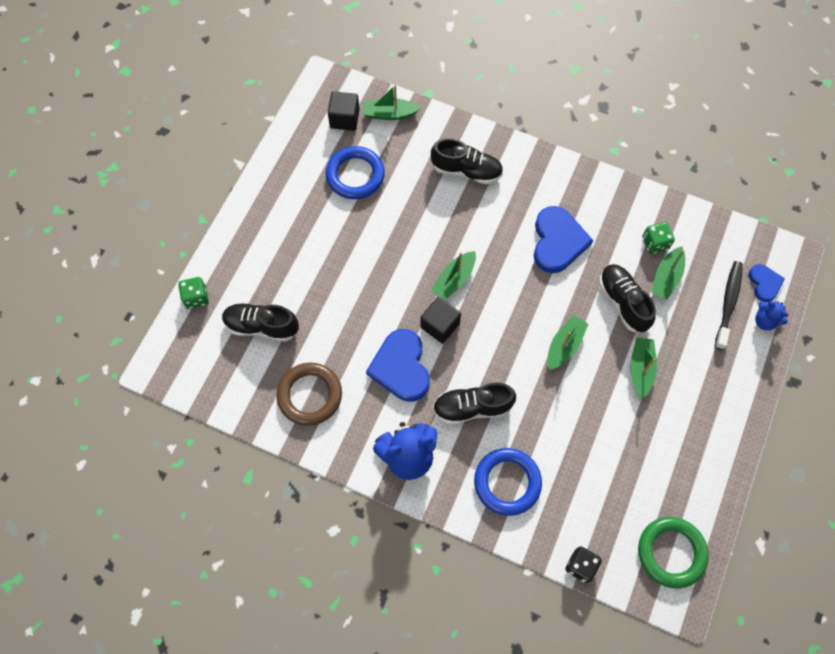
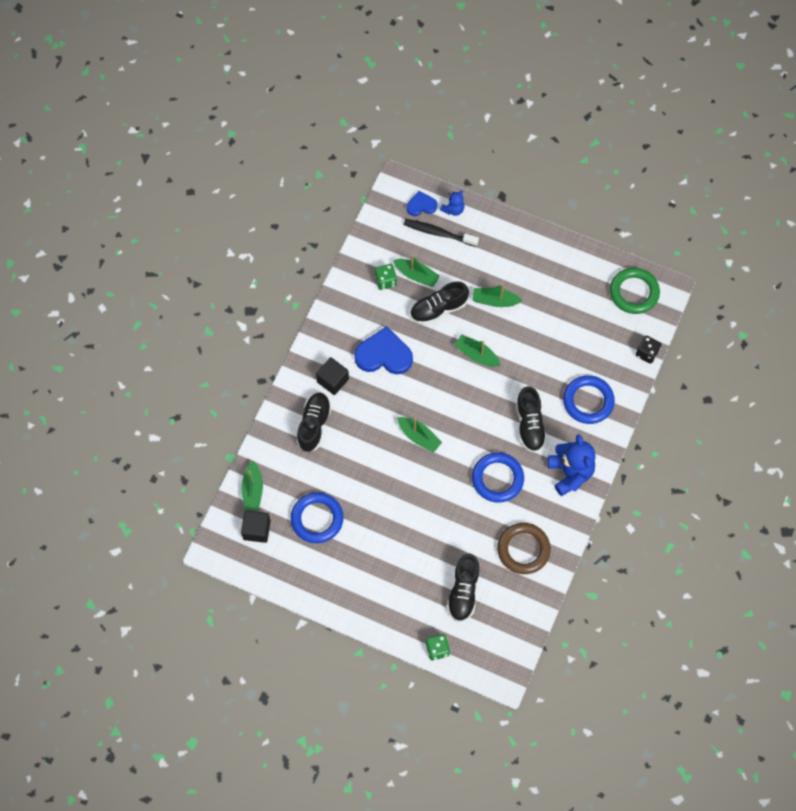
camera: 90 degrees left, 0 degrees up
(401, 367) = (497, 479): blue heart -> blue ring
(440, 325) = (460, 448): black cube -> black cube (333, 380)

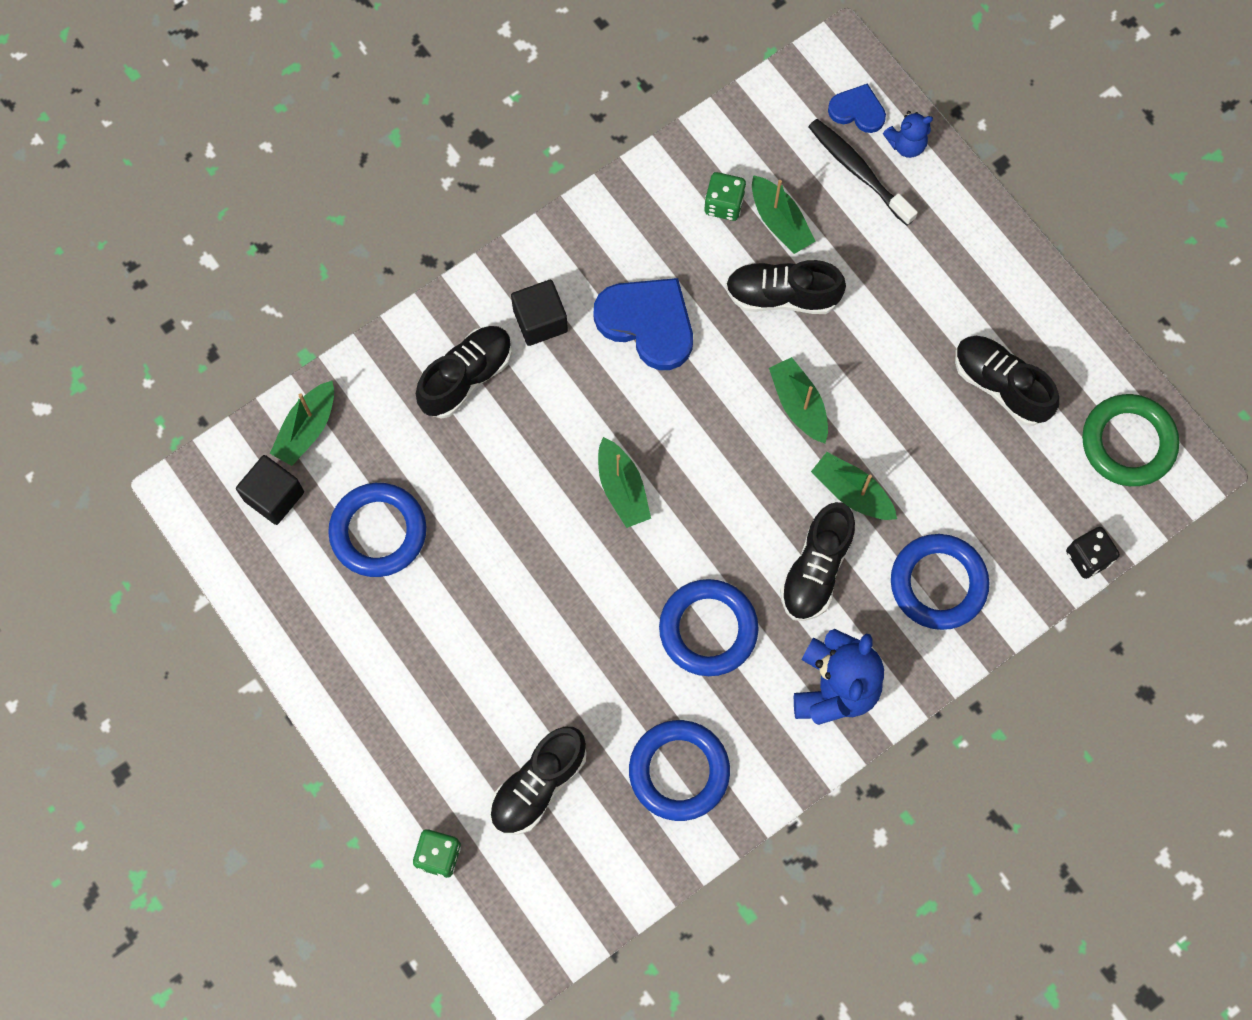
camera: 30 degrees right, 5 degrees up
(495, 301) = (884, 332): green boat -> green boat (852, 492)
(523, 549) = (679, 771): brown ring -> blue ring
(562, 297) = (1000, 385): none -> black shoe

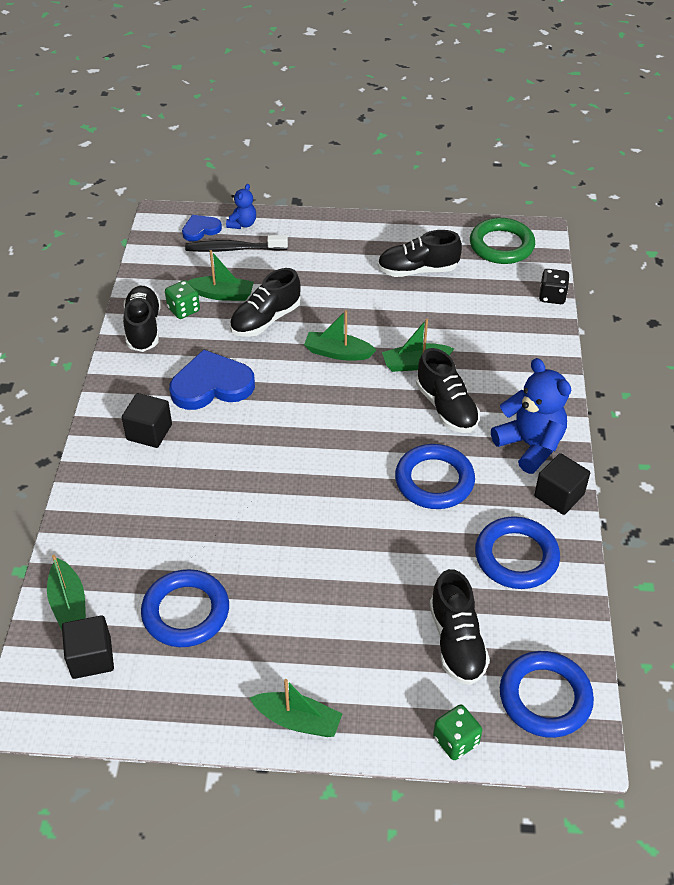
camera: 50 degrees left, 25 degrees down
(466, 377) = (139, 492): black shoe -> black shoe (143, 328)
(622, 488) = (300, 463): green boat -> green boat (297, 720)
(791, 760) = (559, 495): none -> black cube
(938, 583) = (508, 362): blue ring -> blue ring (545, 697)

